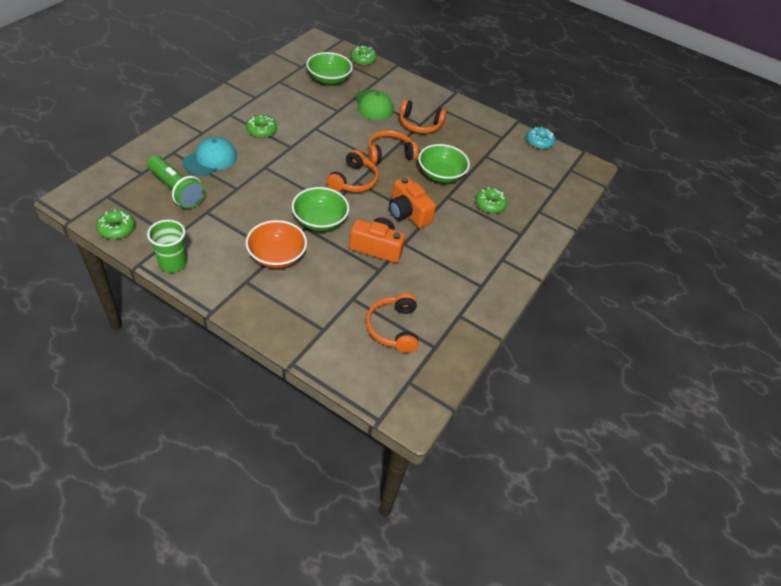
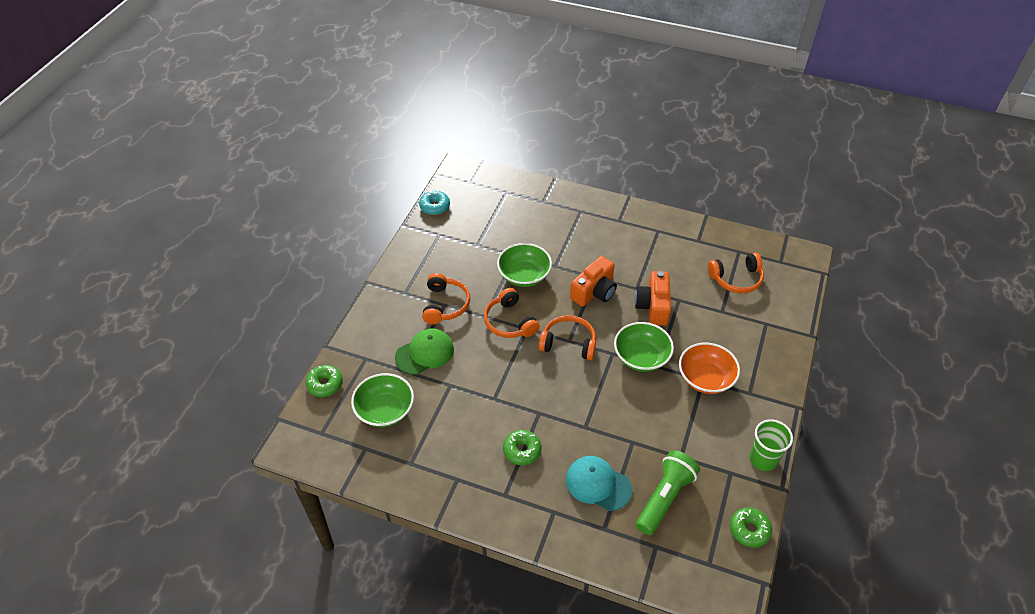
camera: 95 degrees left, 0 degrees up
(490, 204) = (551, 235): green donut -> none

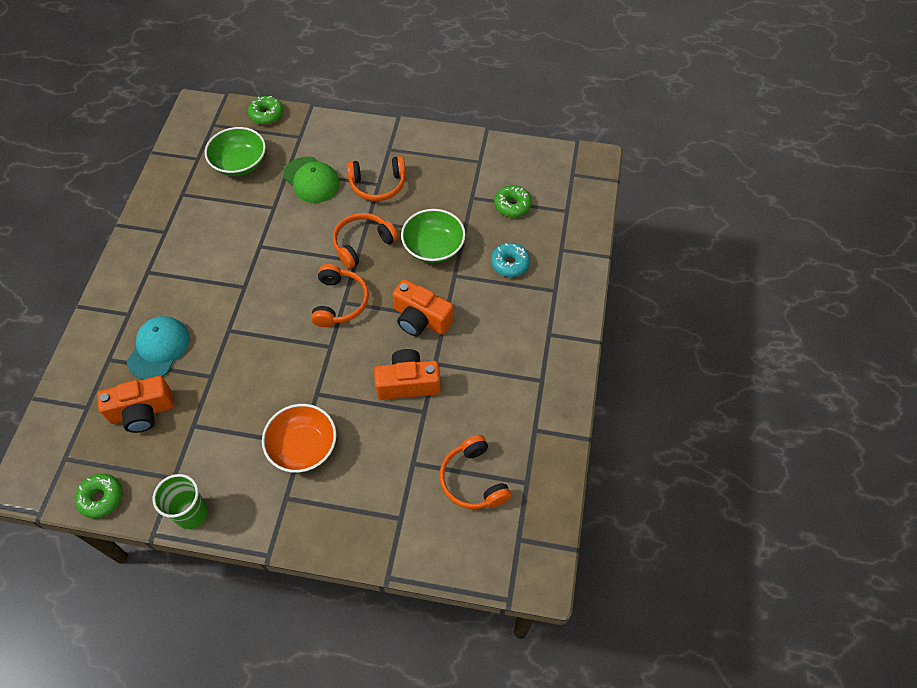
camera: 80 degrees right, 10 degrees up
(435, 206) = (523, 149): turquoise donut -> turquoise donut (510, 263)
(522, 450) = (197, 278): green donut -> green donut (512, 205)
(641, 357) = (328, 376): green bowl -> none
(664, 498) = (142, 412): green flashlight -> orange camera

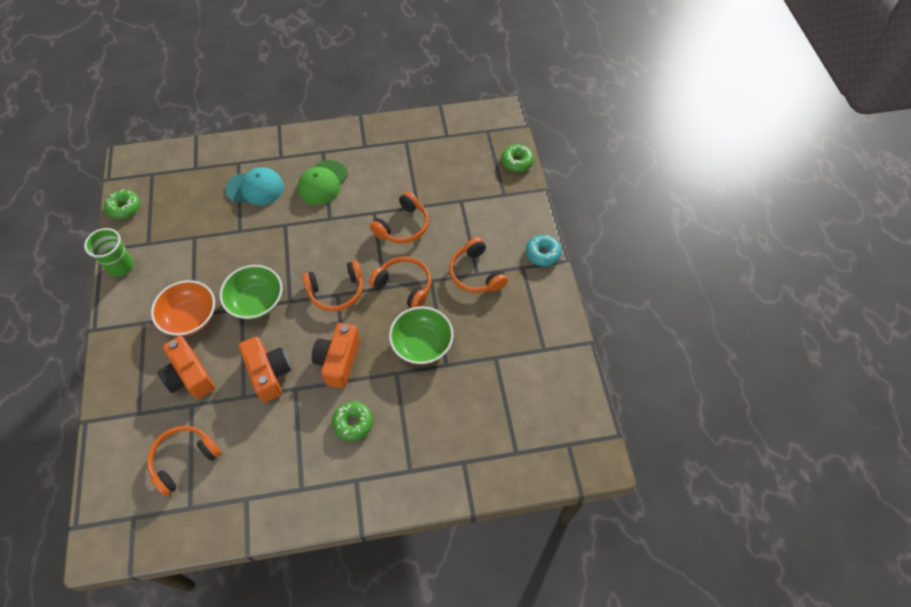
camera: 70 degrees right, 0 degrees up
(142, 412) = (198, 201): orange camera -> orange camera (189, 376)
(240, 163) = (454, 165): green bowl -> green bowl (256, 301)
(291, 226) = (403, 226): none -> orange headphones
(311, 180) = (459, 221): green cap -> green cap (323, 183)
(510, 263) = (427, 418): turquoise donut -> turquoise donut (542, 254)
(512, 205) = (501, 397): green donut -> green donut (353, 423)

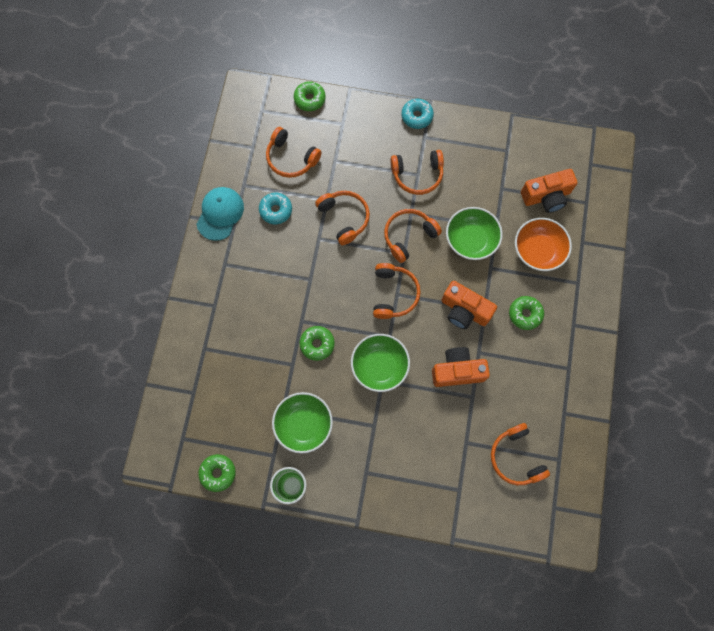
camera: 70 degrees left, 15 degrees up
(182, 257) = (303, 424): none -> green bowl
(189, 376) = (437, 439): orange camera -> orange camera (546, 196)
(190, 317) = (375, 428): orange bowl -> orange bowl (538, 250)
(255, 188) = (245, 339): turquoise cap -> turquoise cap (220, 214)
(265, 244) = (317, 344): none -> green donut
(323, 183) = (264, 274): green cap -> none
(390, 172) = (276, 210): none -> turquoise donut
(447, 167) = (291, 158): none -> orange headphones

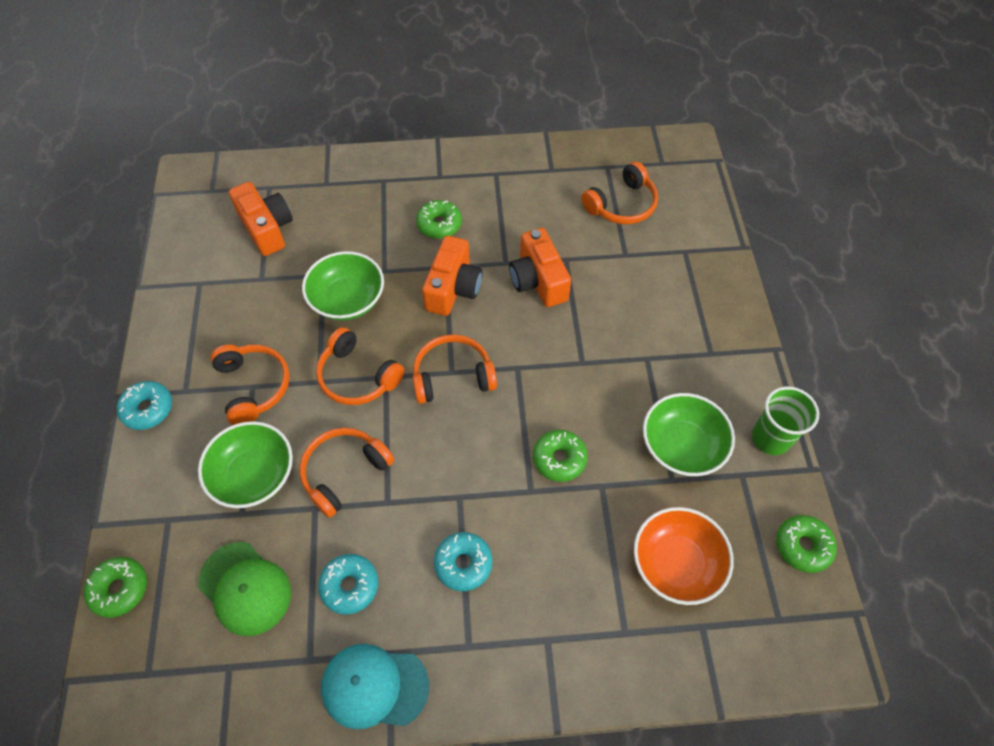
camera: 105 degrees left, 15 degrees down
(269, 272) = (463, 564): none -> turquoise donut
(291, 158) = (245, 588): orange headphones -> green cap
(379, 366) = (563, 370): green bowl -> green bowl (254, 475)
(538, 250) = (348, 225): orange bowl -> orange bowl (676, 564)

